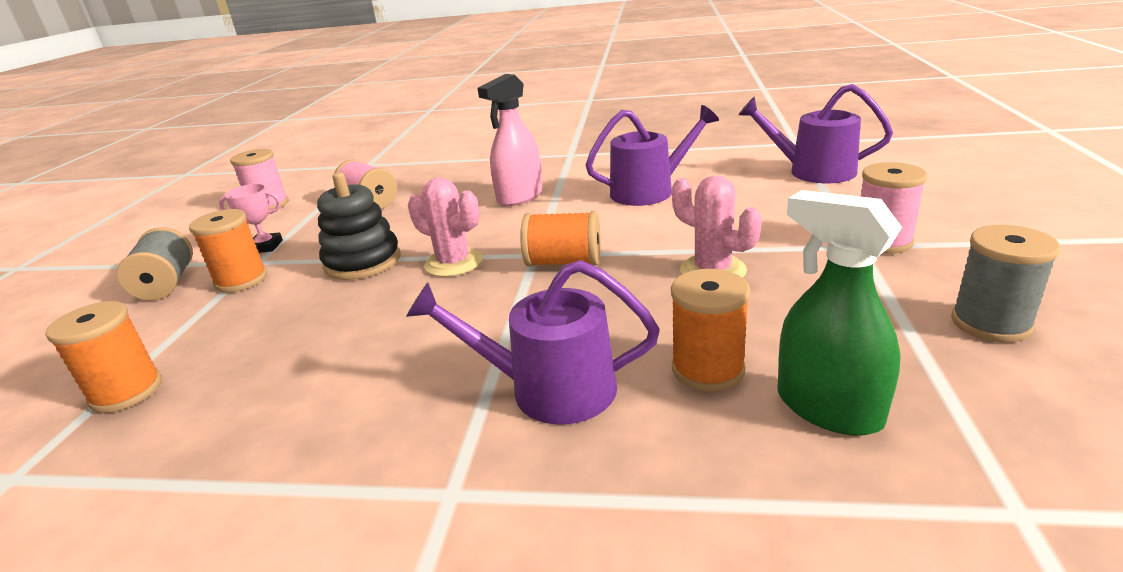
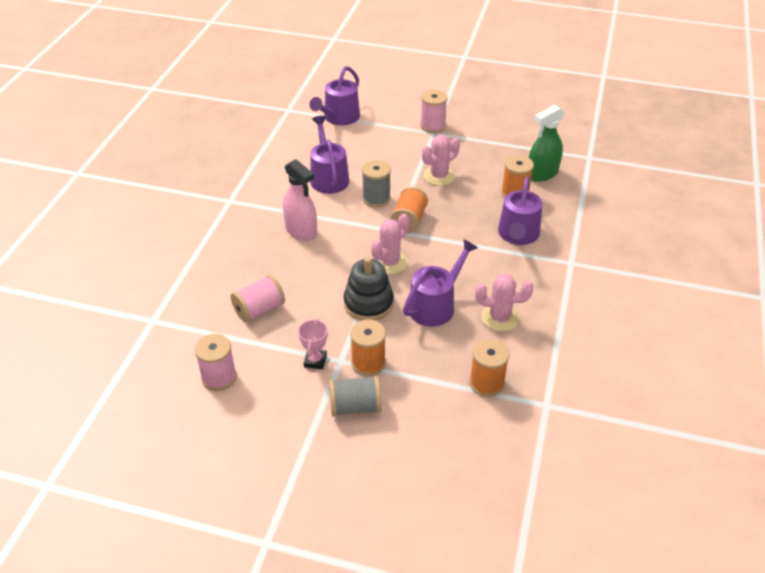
camera: 85 degrees left, 15 degrees up
(285, 390) = (499, 318): none -> pink cactus
(342, 316) = (435, 305): none -> purple watering can
(990, 323) = (503, 126): grey spool -> grey spool (376, 199)

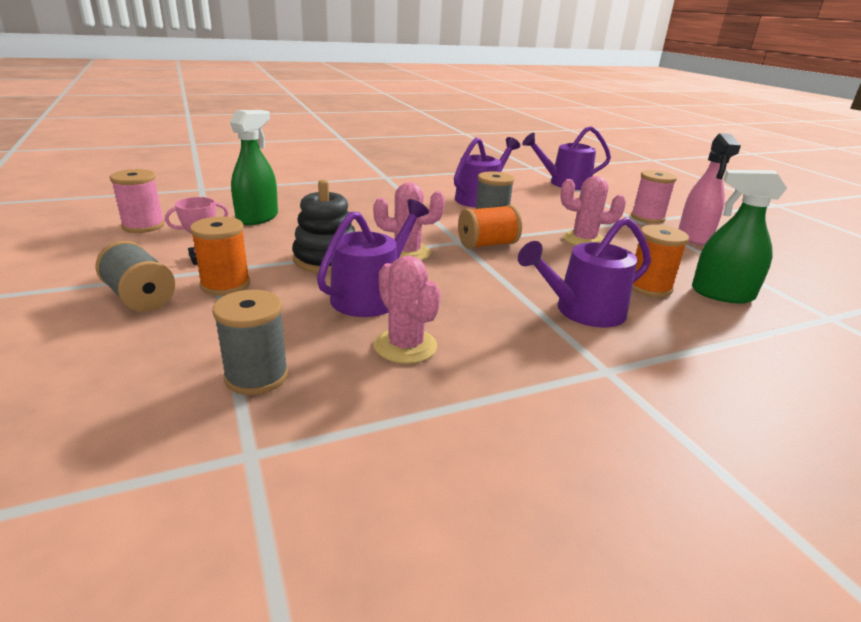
camera: 50 degrees right, 15 degrees down
(259, 309) = (257, 218): pink spool -> green spray bottle
(301, 231) = (390, 207): pink spray bottle -> pink spray bottle (694, 237)
(435, 305) = (371, 295): purple watering can -> purple watering can turned 60 degrees counterclockwise
(486, 383) = (256, 376): orange spool -> grey spool

